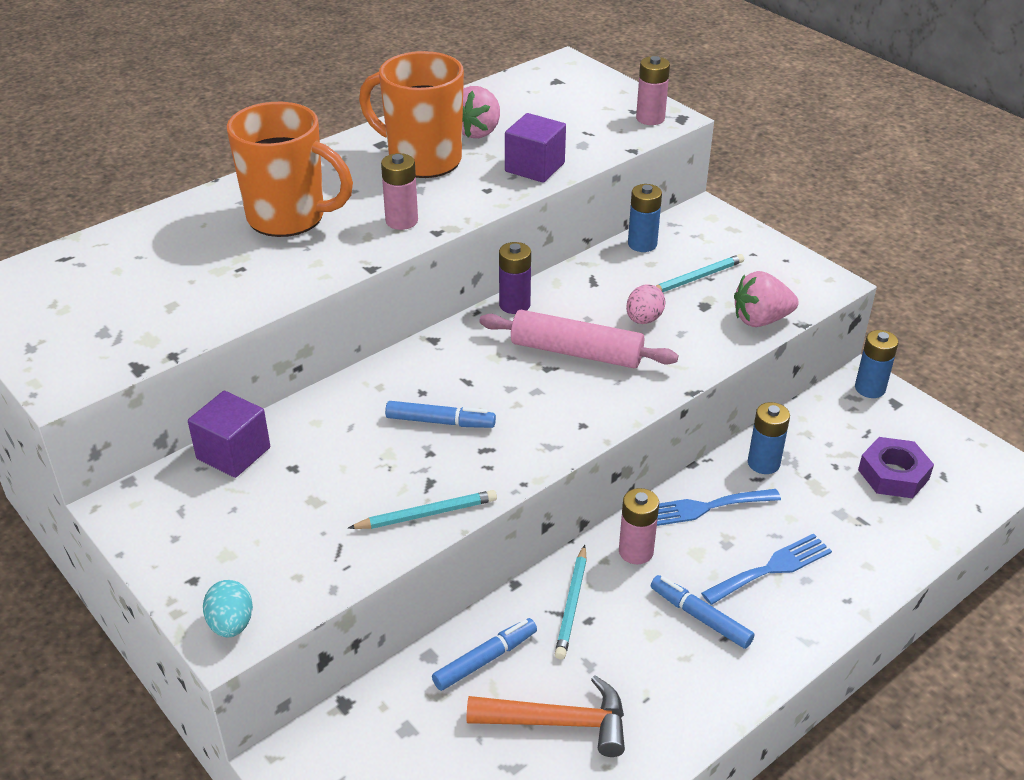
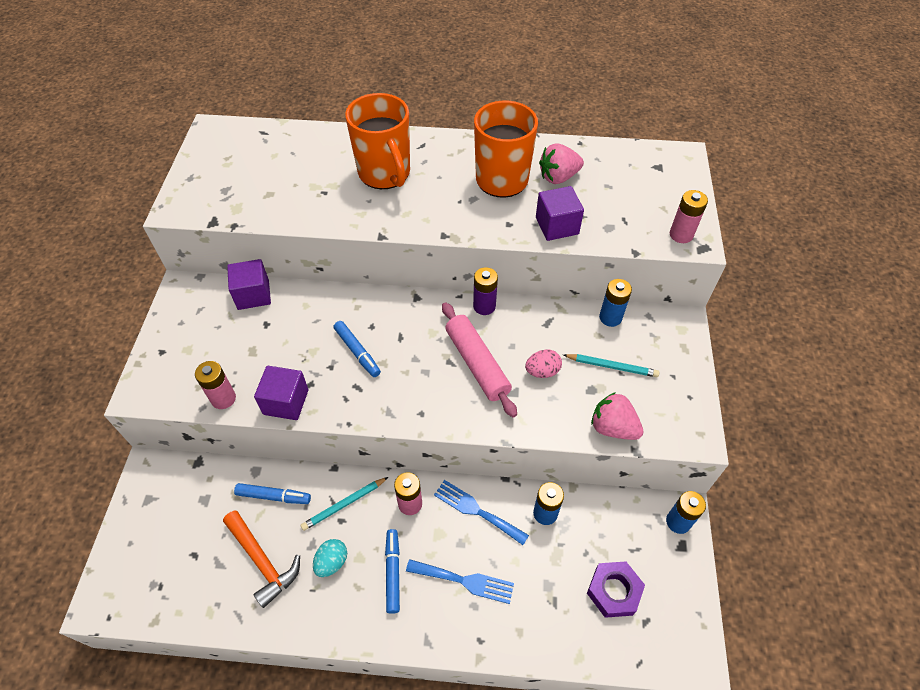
camera: 45 degrees right, 15 degrees up
(231, 624) = (147, 389): turquoise egg -> turquoise egg (332, 562)
(401, 221) = (435, 215): pink battery -> pink battery (223, 398)
(427, 514) = (286, 402): turquoise pencil -> purple cube

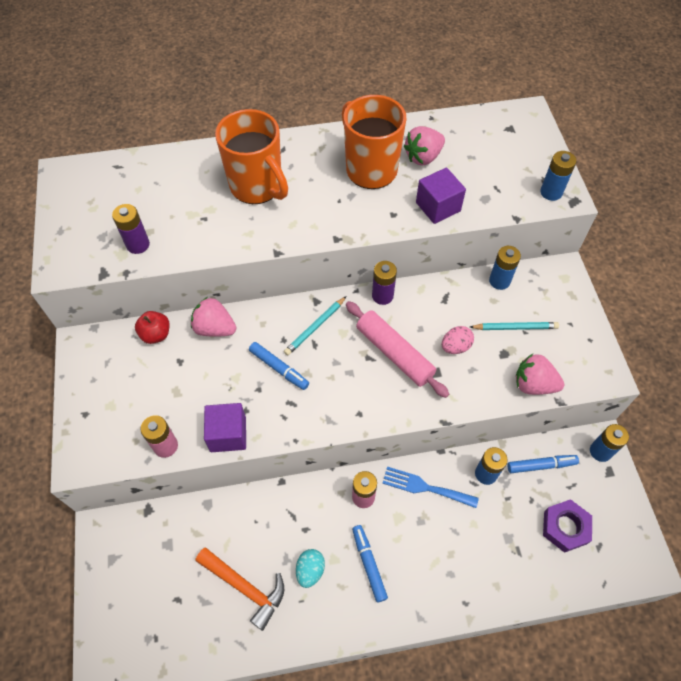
camera: 15 degrees left, 5 degrees up
(253, 295) = (156, 334): purple cube -> red apple
(254, 203) = (138, 244): none -> purple battery
(273, 496) = (234, 523): blue marker -> blue marker (541, 465)
(310, 301) = (215, 328): none -> pink strawberry
(344, 504) = (302, 514): turquoise pencil -> turquoise pencil (315, 327)
(465, 581) = (435, 554): blue fork -> none
(681, 235) = (551, 192): pink battery -> blue battery

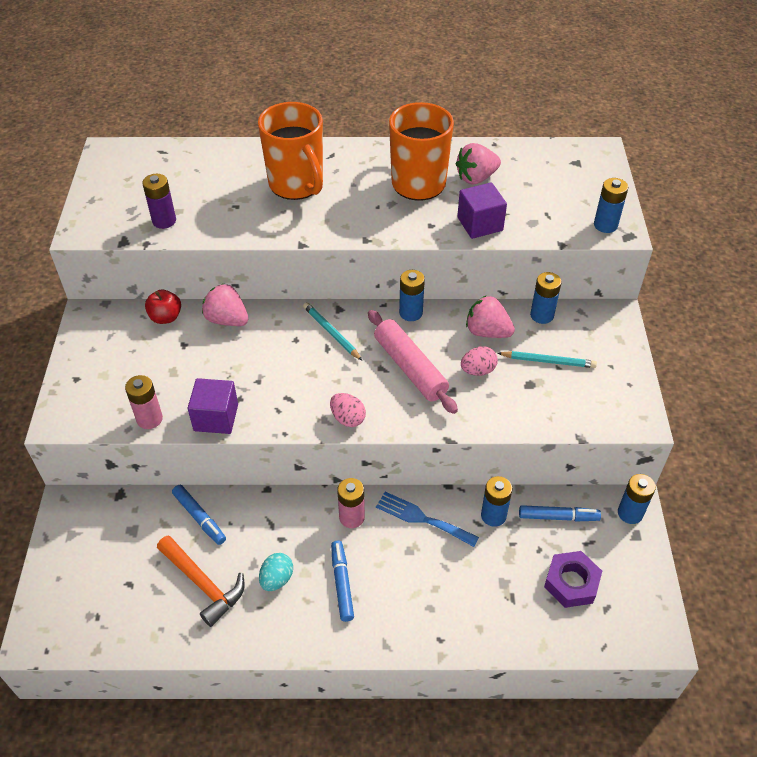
camera: 10 degrees right, 10 degrees down
(279, 368) = (284, 365): blue marker -> blue marker (199, 518)
(315, 327) = (331, 332): turquoise pencil -> turquoise pencil turned 90 degrees clockwise
(350, 415) = (348, 418): none -> pink egg
(382, 296) = (411, 313): purple battery -> blue battery
(533, 384) = (555, 418): pink strawberry -> pink strawberry (487, 332)

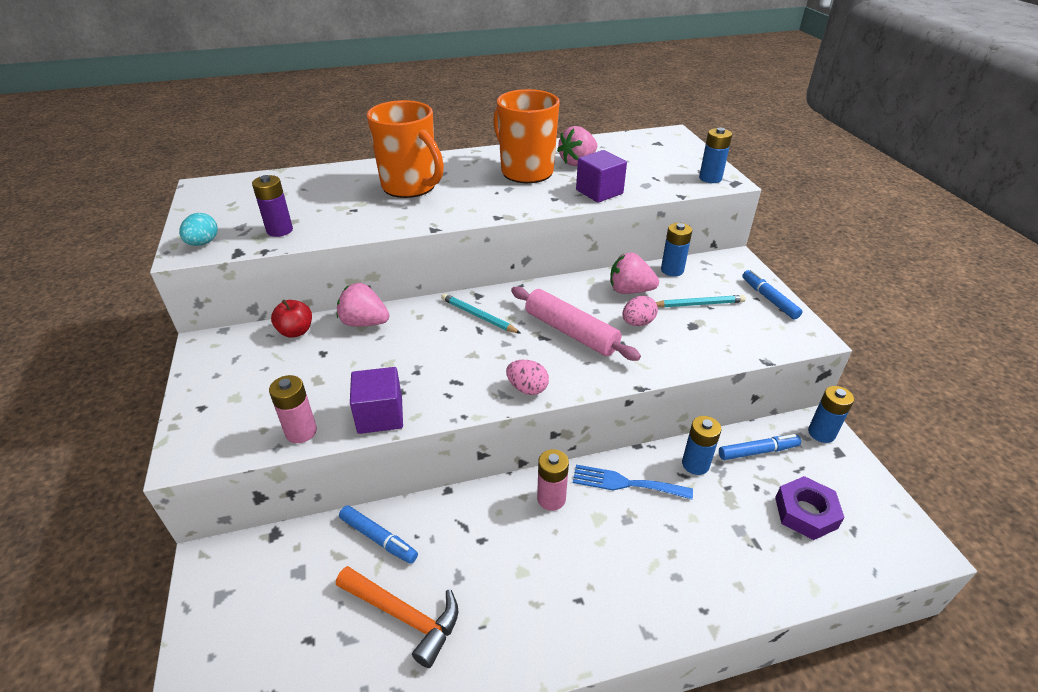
camera: 15 degrees left, 10 degrees down
(277, 579) = (491, 587): turquoise egg -> turquoise egg (203, 243)
(342, 583) = (568, 573): blue marker -> blue marker (769, 299)
(411, 313) = (550, 287): blue battery -> none

